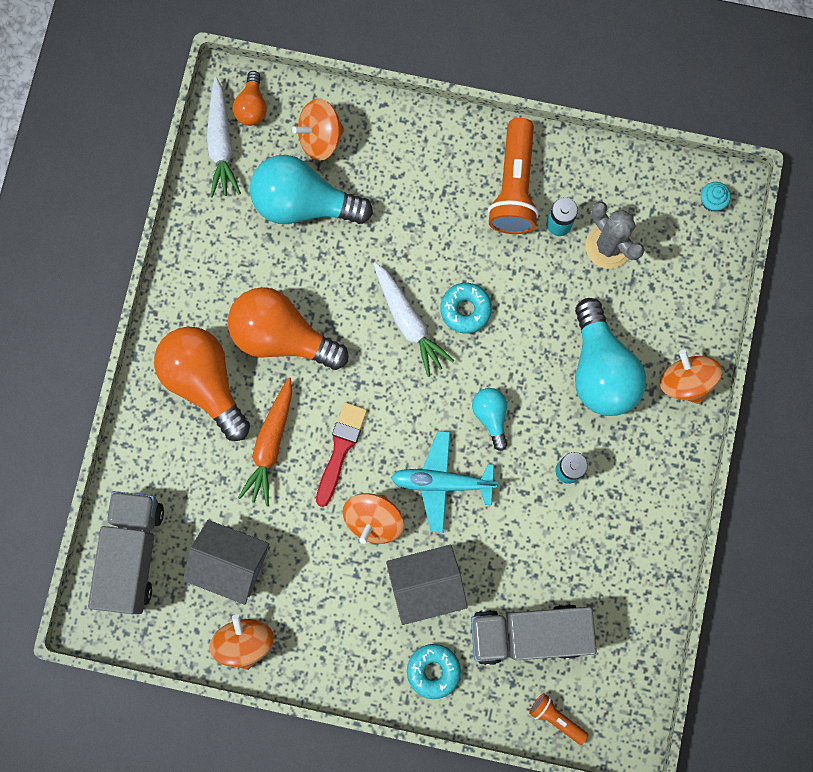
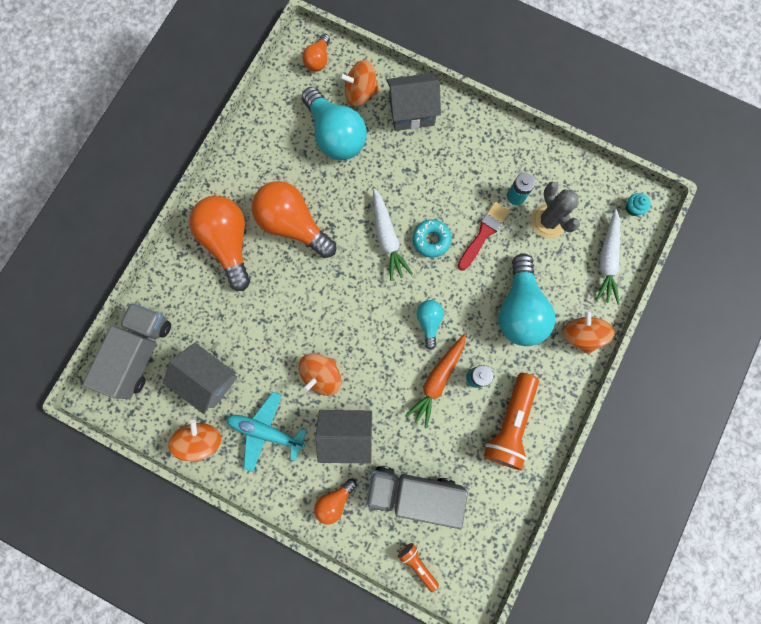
camera: 15 degrees right, 0 degrees up
(221, 144) = (289, 80): white carrot -> white carrot (607, 260)
(270, 444) = (262, 300): orange carrot -> orange carrot (437, 380)
(303, 203) = (335, 135): turquoise light bulb -> turquoise light bulb turned 150 degrees counterclockwise
(340, 449) = (312, 317): red brush -> red brush (483, 233)
(395, 147) = (411, 112): none -> grey house
(433, 671) = (334, 501): turquoise donut -> orange light bulb
(441, 482) = (379, 361): turquoise plane -> turquoise plane (265, 431)
(514, 186) = (490, 161): orange flashlight -> orange flashlight (510, 423)

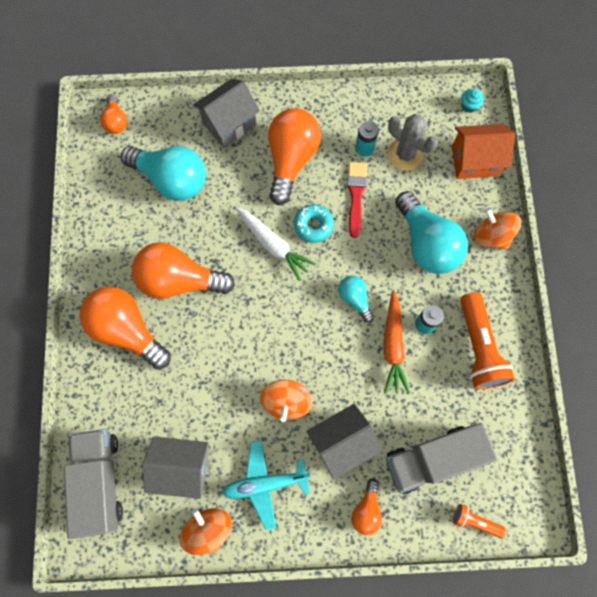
camera: 30 degrees left, 5 degrees down
(360, 93) = (172, 131): orange spinning top -> none
(446, 172) = (291, 160): none -> orange light bulb
(607, 260) = (474, 161): white carrot -> orange house

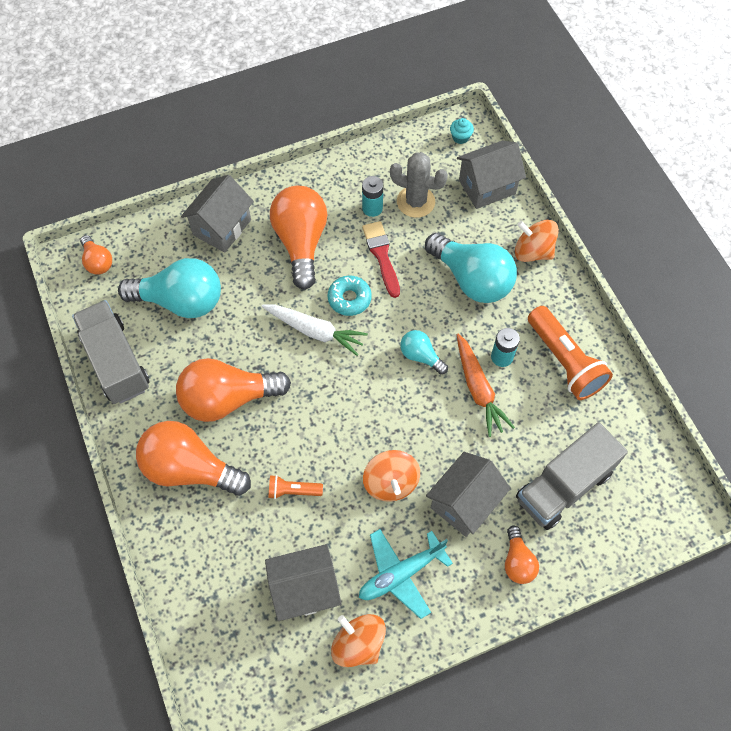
camera: 20 degrees left, 10 degrees down
(100, 481) = (219, 638): grey truck -> grey truck (116, 362)
(474, 161) = (487, 187): orange house -> grey house
(474, 521) = (631, 532): orange flashlight -> orange flashlight (293, 491)

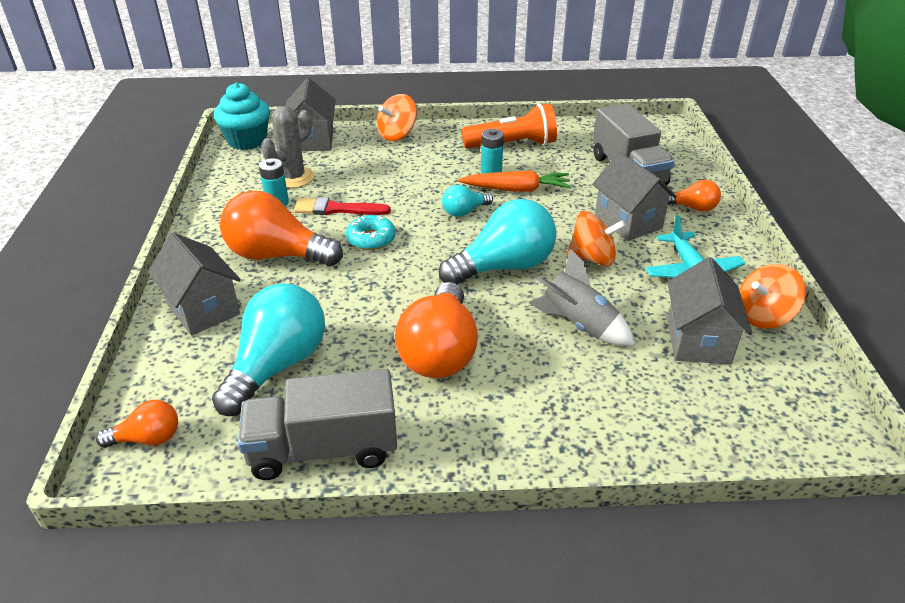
camera: 70 degrees left, 25 degrees down
(190, 469) = (518, 404): orange light bulb -> none
(293, 491) = (578, 325): orange flashlight -> grey rocket
(315, 331) = (394, 269): white carrot -> none
(460, 137) = (247, 141): turquoise cupcake -> turquoise cupcake, size x2.25
(472, 279) = (402, 168): turquoise light bulb -> turquoise light bulb (504, 266)

